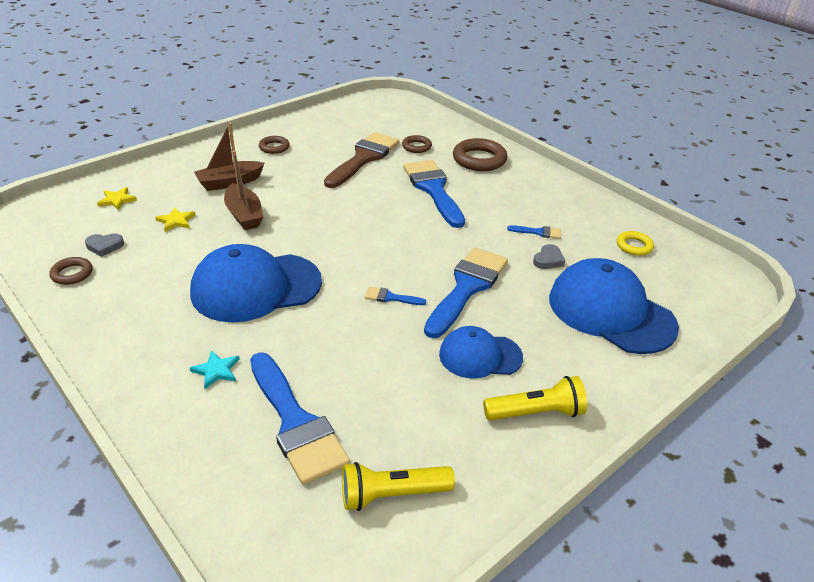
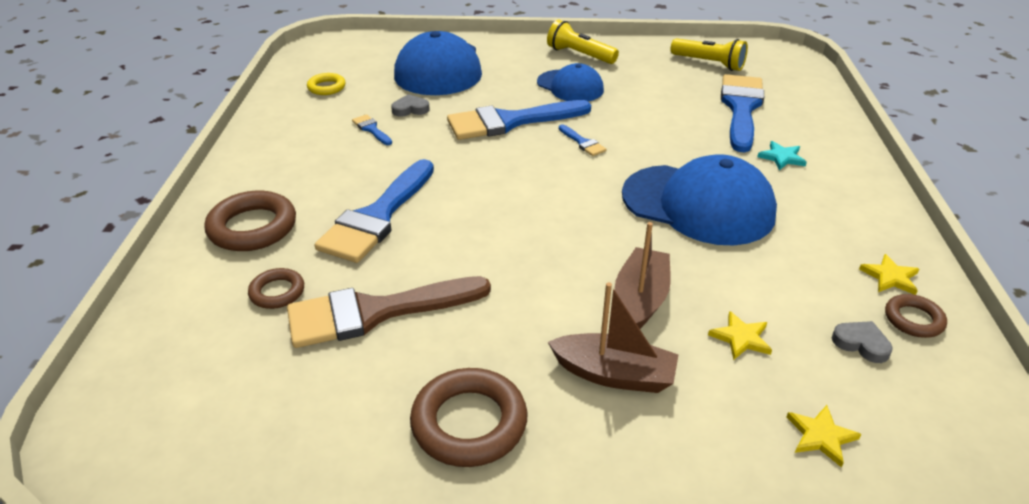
camera: 135 degrees left, 0 degrees up
(91, 296) = (890, 277): none -> yellow star
(274, 147) = (469, 423): brown ring -> brown ring, size x1.77

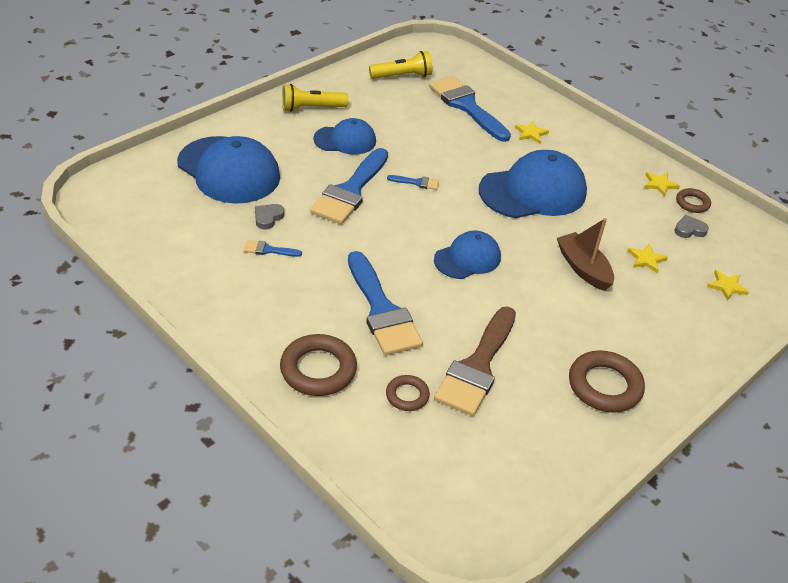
camera: 50 degrees left, 5 degrees up
(326, 87) = (171, 234): yellow ring -> none
(526, 222) = (467, 258): none -> blue cap
(614, 374) = (625, 316): brown boat -> none
(782, 157) = (531, 133): turquoise star -> yellow star

